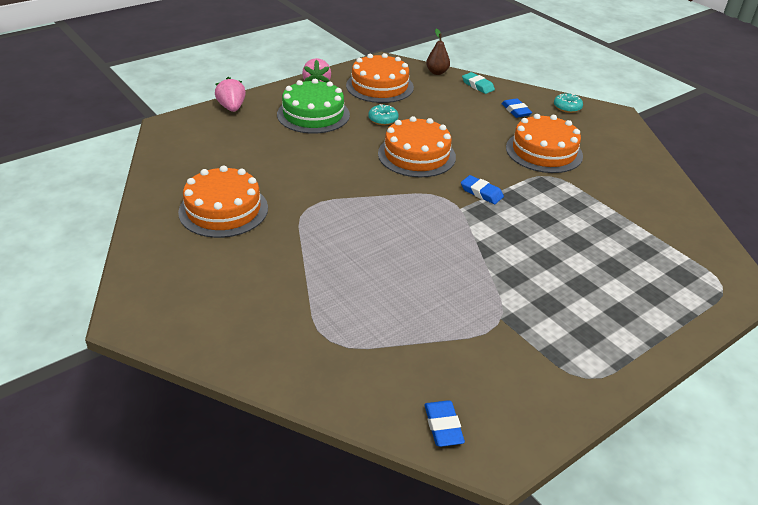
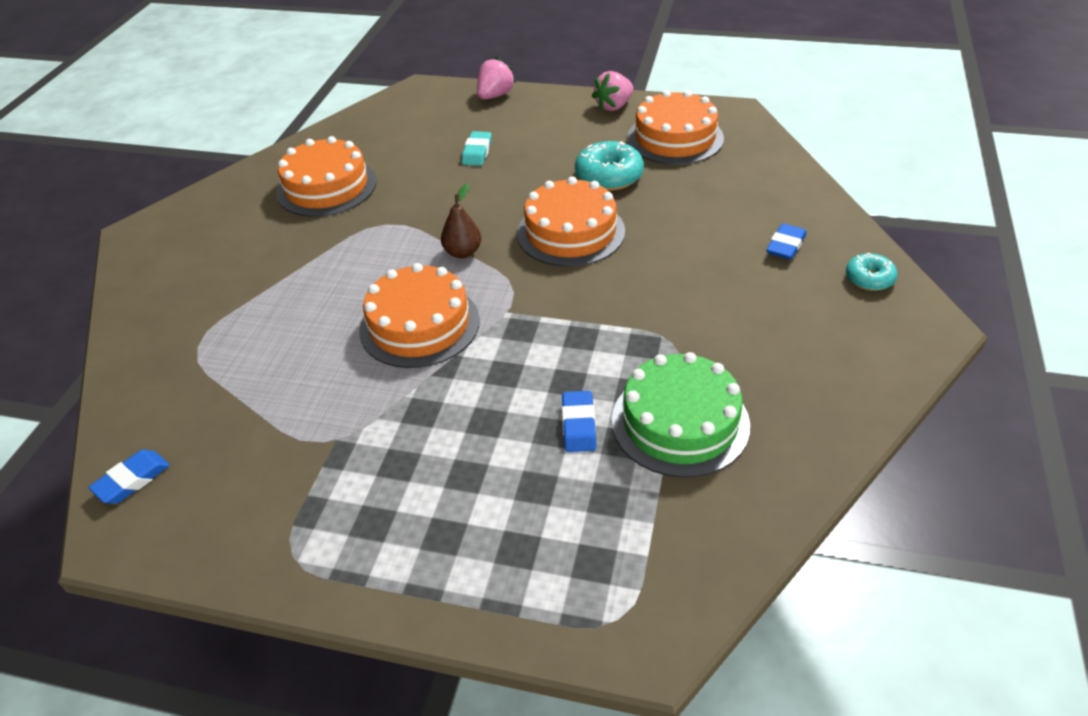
camera: 55 degrees right, 5 degrees up
(313, 114) = (552, 137): green cake -> green cake (680, 422)
(383, 119) = (609, 176): turquoise donut -> turquoise donut, size x1.64
(437, 72) = (774, 152): brown pear -> brown pear (463, 252)
(477, 86) = (796, 191): turquoise eraser -> turquoise eraser (477, 152)
(481, 193) = (558, 311): blue eraser -> blue eraser (579, 425)
(544, 151) = (722, 312): orange cake -> orange cake (419, 325)

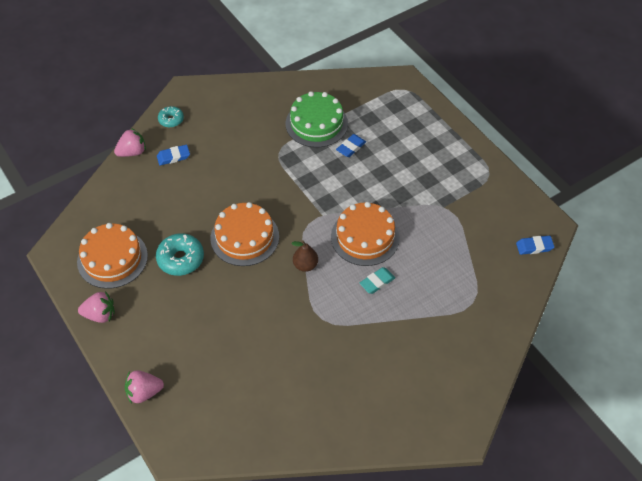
camera: 140 degrees left, 10 degrees up
(326, 187) = (326, 382): orange cake -> none
(477, 152) = (218, 340): turquoise eraser -> turquoise eraser (377, 282)
(837, 218) = (132, 152): none -> pink strawberry

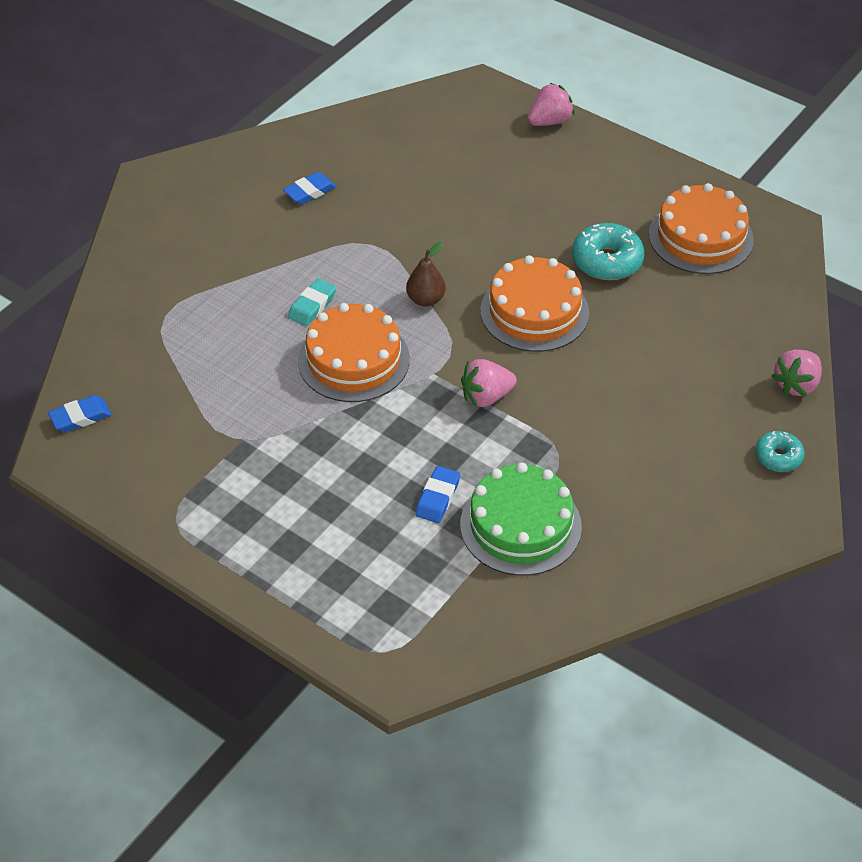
camera: 160 degrees right, 5 degrees down
(100, 315) = (663, 175): pink strawberry -> pink strawberry (486, 397)
(173, 157) = (725, 396): blue eraser -> blue eraser (310, 191)

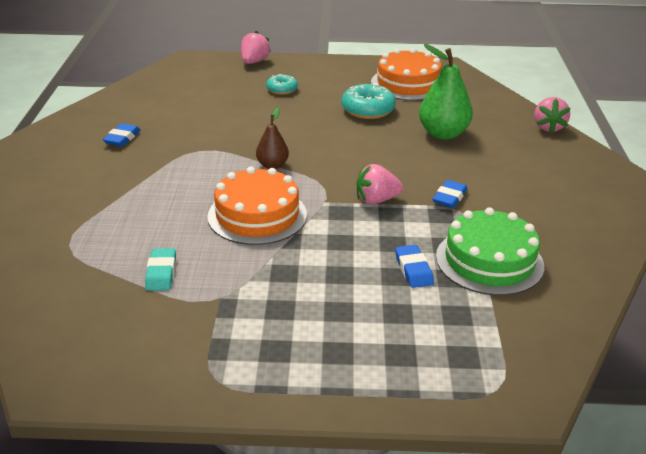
camera: 35 degrees left, 15 degrees down
(80, 417) = (49, 344): blue eraser -> blue eraser (449, 197)
(312, 306) = (190, 197): turquoise eraser -> turquoise eraser (161, 273)
(486, 397) = (376, 200): pink strawberry -> pink strawberry turned 45 degrees clockwise
(534, 311) = (353, 147): orange cake -> none
(656, 337) = (443, 134): none -> green pear
(778, 457) = (586, 162): turquoise donut -> turquoise donut (282, 89)

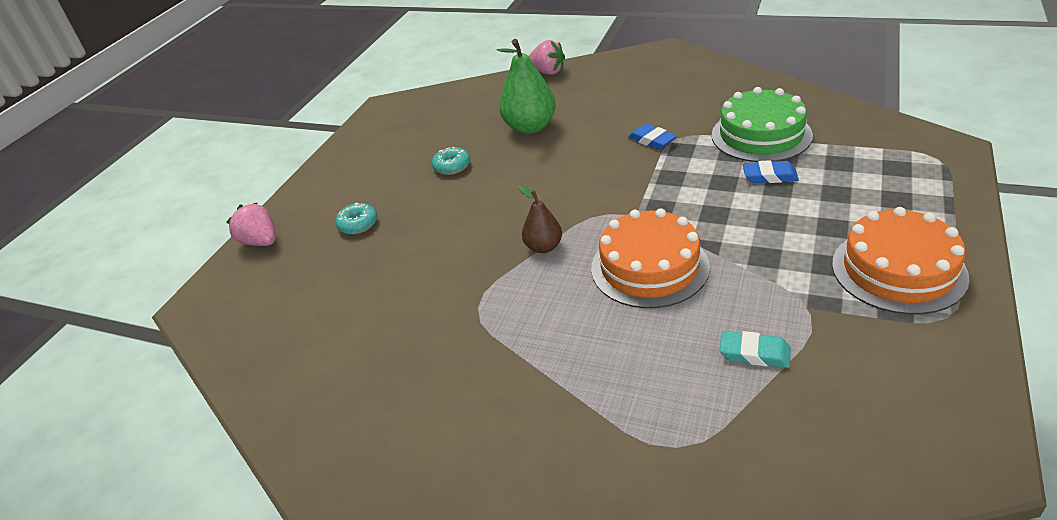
camera: 65 degrees left, 5 degrees up
(122, 138) = (402, 386): blue eraser -> none
(368, 110) = (452, 166): turquoise donut -> turquoise donut, size x0.61
(376, 200) = (643, 183): pink strawberry -> none
(408, 84) = (409, 133): orange cake -> orange cake (898, 270)

